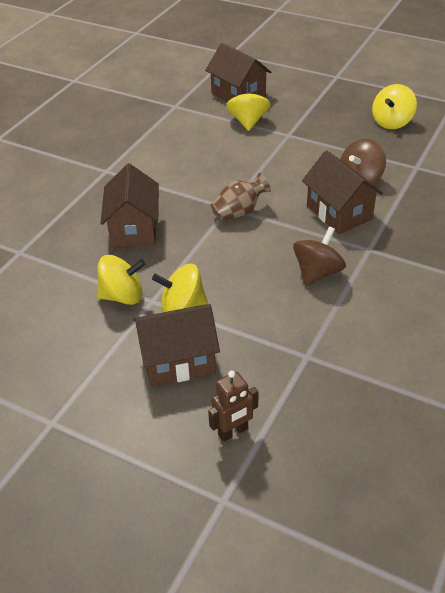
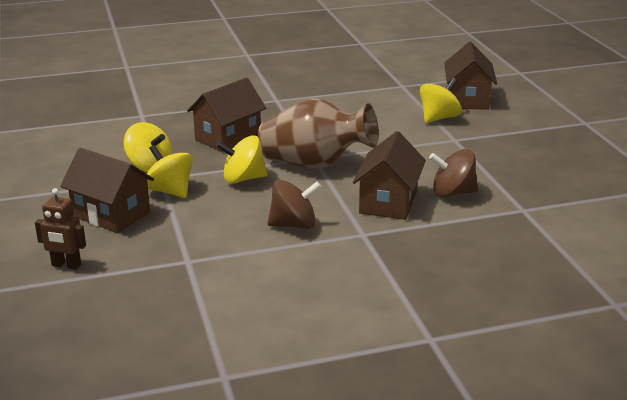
camera: 45 degrees right, 15 degrees down
(239, 212) = (315, 164): brown vase -> brown vase, size x1.86
(392, 122) = (568, 172): yellow spinning top -> yellow spinning top (243, 179)

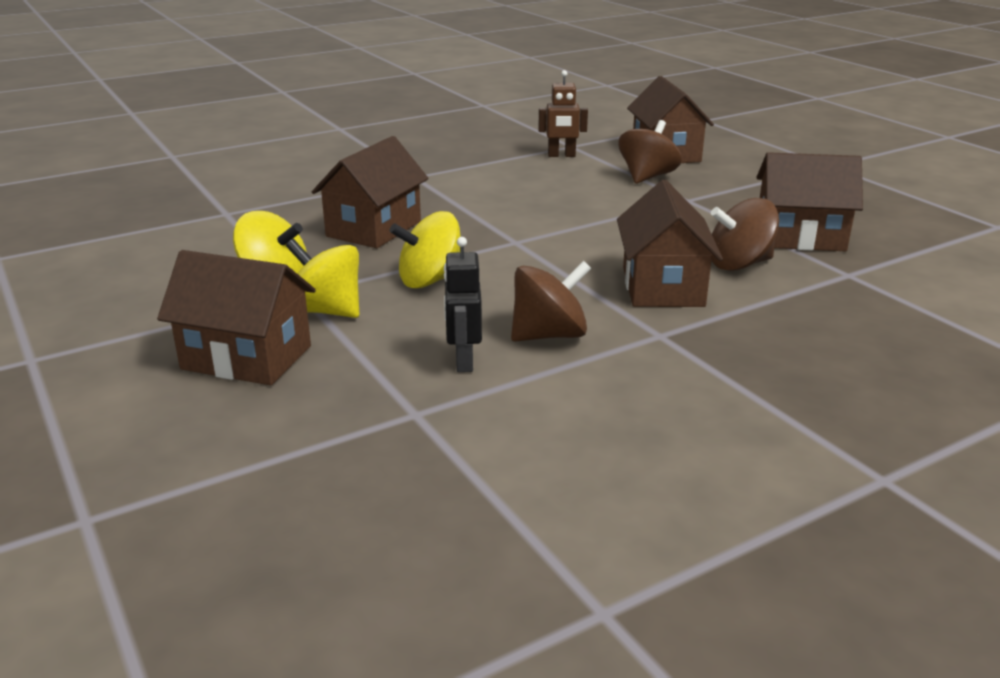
camera: 15 degrees left, 0 degrees up
(66, 265) = (205, 453): brown robot -> brown robot (561, 155)
(232, 234) = (463, 361): none -> black robot
(315, 164) = (522, 249): brown vase -> none
(439, 118) = (647, 177): yellow spinning top -> brown spinning top
(512, 178) = (800, 237): none -> brown house

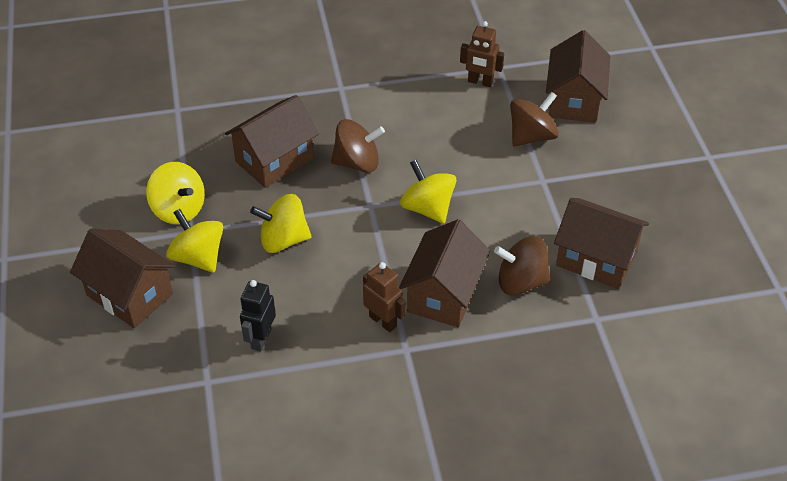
camera: 20 degrees right, 20 degrees up
(549, 335) = (331, 327): brown spinning top -> brown spinning top (357, 163)
(583, 233) = (427, 208): none -> yellow spinning top
(610, 318) = (383, 321): none -> brown robot

